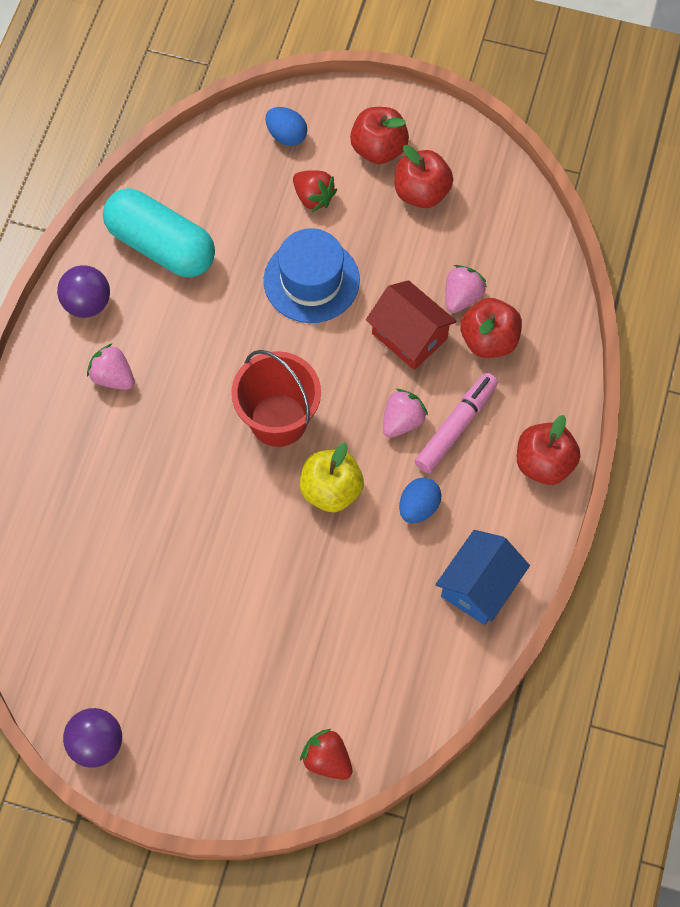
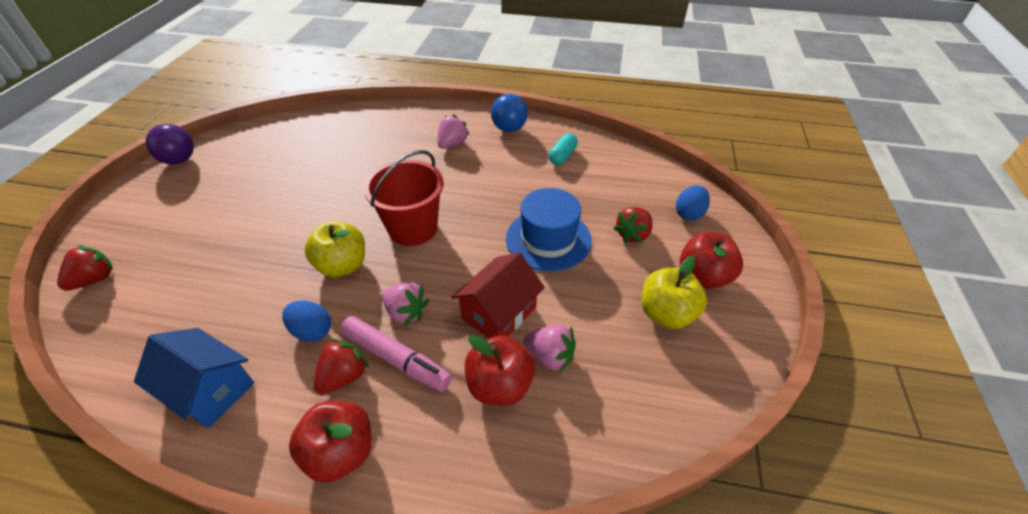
camera: 85 degrees right, 20 degrees down
(87, 303) = (509, 129): purple ball -> blue ball
(161, 246) = (562, 156): turquoise capsule -> turquoise capsule, size x0.46
(421, 192) = (666, 314): red apple -> yellow apple
(472, 470) = (344, 376): none -> red strawberry

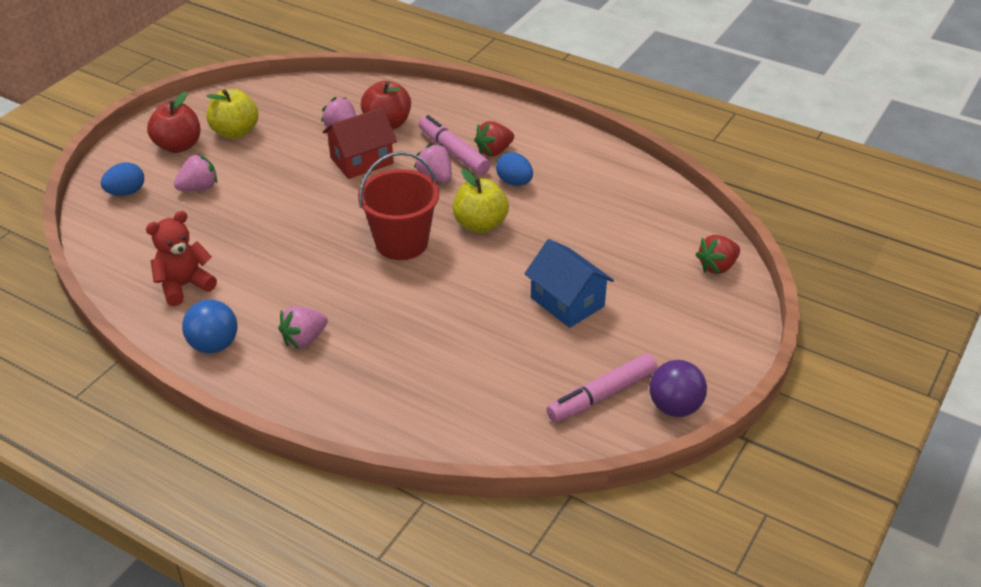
camera: 160 degrees left, 5 degrees down
(210, 390) = (592, 165): blue house -> blue house (567, 302)
(233, 156) = (601, 395): none -> pink marker
(341, 452) = (503, 118): red apple -> none
(548, 239) = (279, 202): blue hat -> none
(562, 156) = (184, 286): turquoise capsule -> red teddy bear
(633, 235) = (199, 188): red strawberry -> pink strawberry

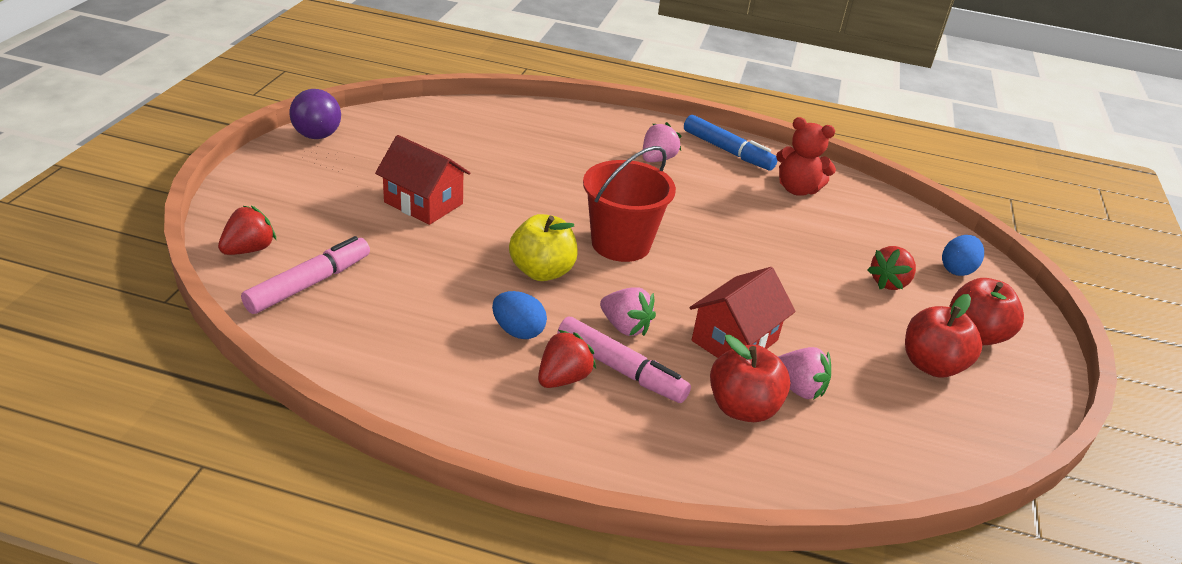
camera: 160 degrees right, 5 degrees down
(184, 286) = (797, 189): red teddy bear -> red teddy bear turned 75 degrees clockwise
(199, 188) = (889, 282): pink strawberry -> red strawberry
(214, 345) = (727, 151): blue ball -> blue marker
(235, 132) = (931, 365): yellow apple -> red apple
(567, 302) = (423, 203): blue house -> red house
(601, 395) = (383, 139): pink marker -> pink marker (309, 284)

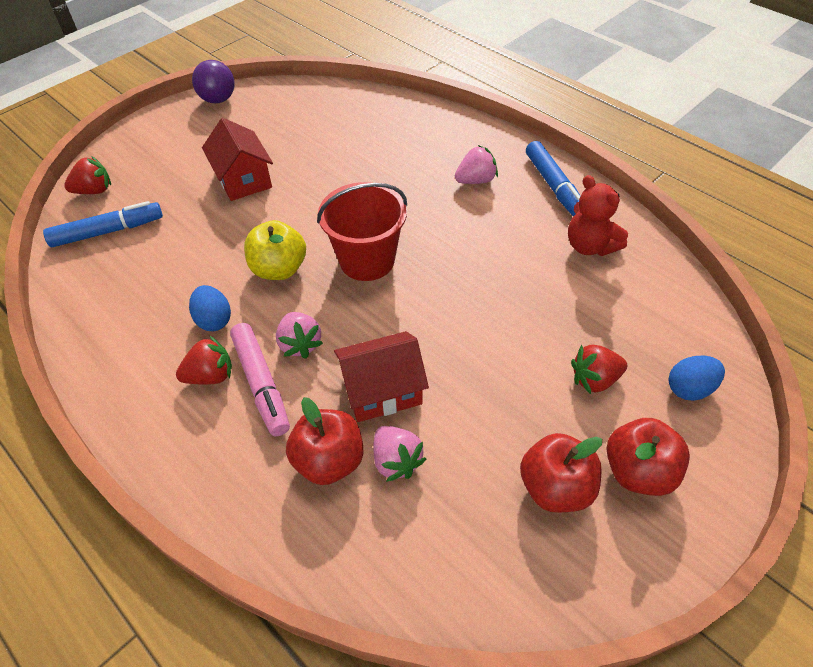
camera: 35 degrees right, 15 degrees up
(309, 284) = (108, 231): pink marker -> blue marker

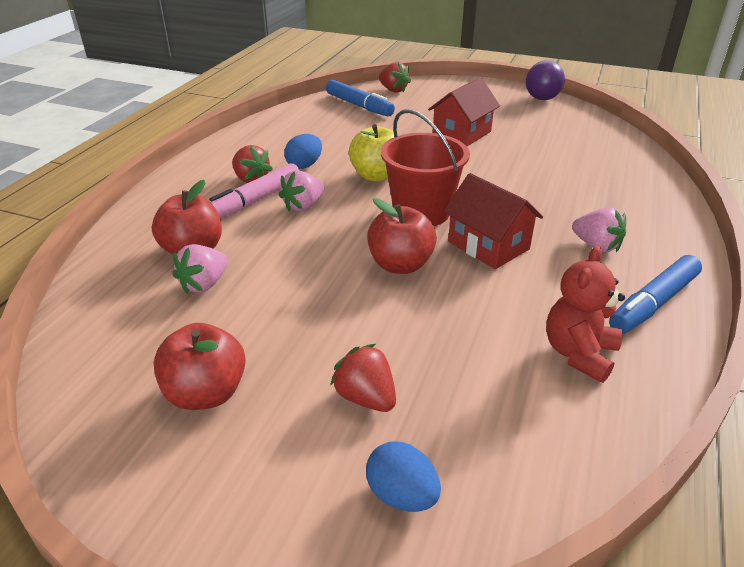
camera: 65 degrees right, 15 degrees down
(382, 390) = (276, 258): red house -> red house (488, 245)
(638, 471) = (249, 460): red apple -> red apple (400, 265)

